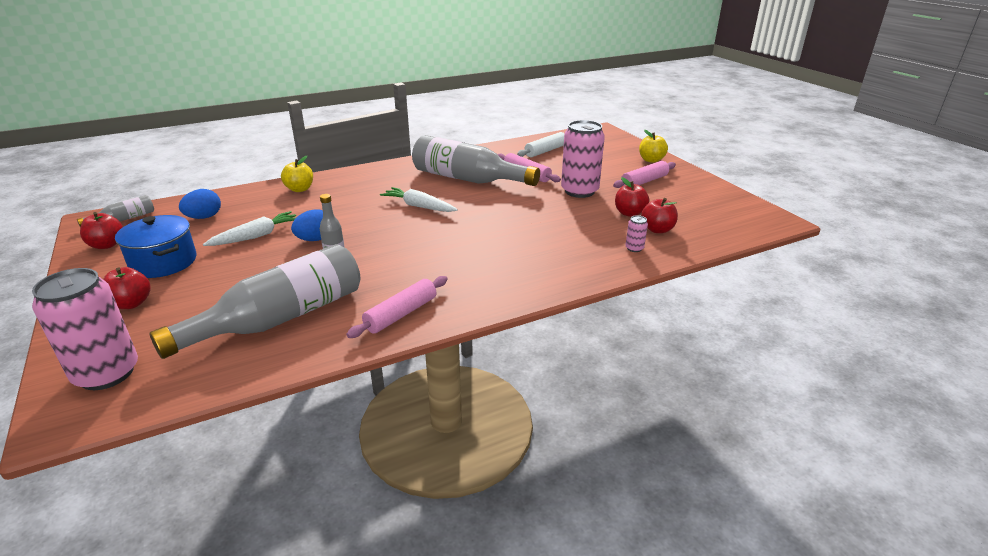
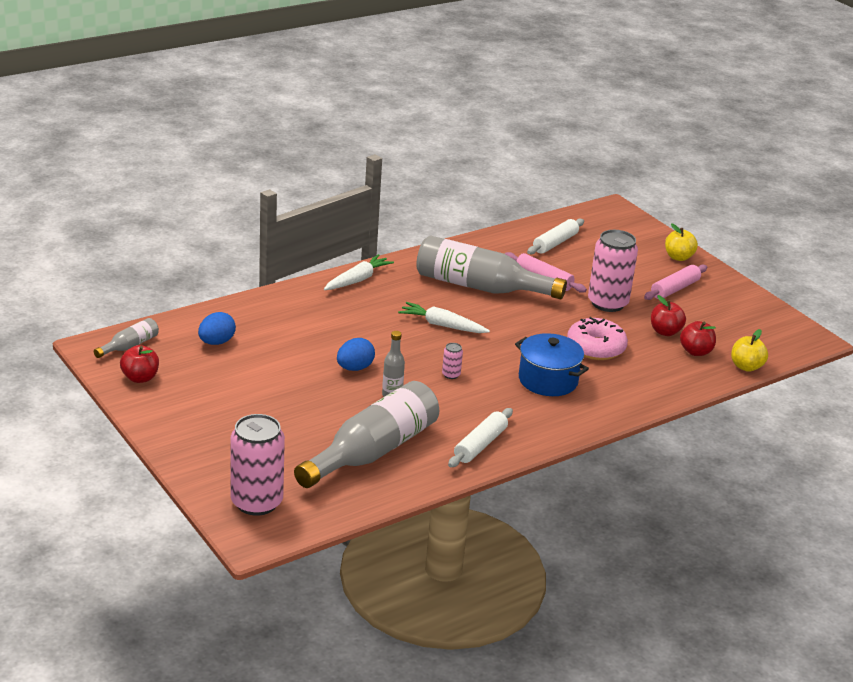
camera: 10 degrees left, 0 degrees up
(131, 304) = (223, 440): red apple -> none
(163, 262) = (217, 397): blue pot -> blue pot (548, 380)
(256, 236) = (290, 365): white carrot -> white carrot (357, 280)
(300, 189) = (297, 303): yellow apple -> yellow apple (746, 367)
(401, 314) = (480, 445): pink rolling pin -> white rolling pin
(558, 225) = (595, 348): none -> pink donut
(634, 248) = (676, 373): pink can -> pink can (451, 375)

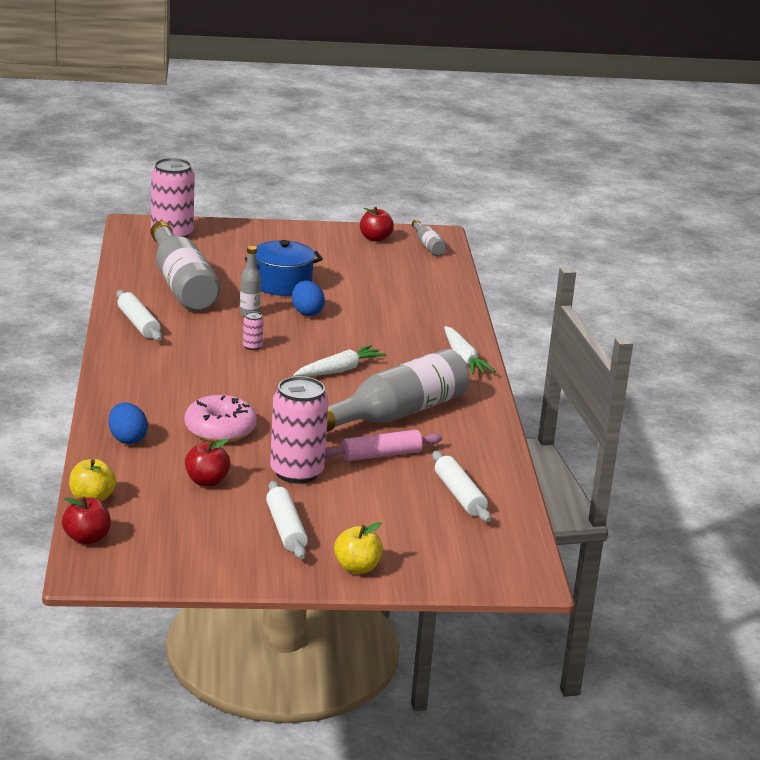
camera: 120 degrees right, 5 degrees down
(216, 342) = (403, 274): blue egg -> blue egg (127, 439)
(548, 380) = (194, 385): blue pot -> blue pot (282, 284)
(675, 289) = (286, 529): pink rolling pin -> white rolling pin
(695, 351) = (152, 482): red apple -> red apple (87, 538)

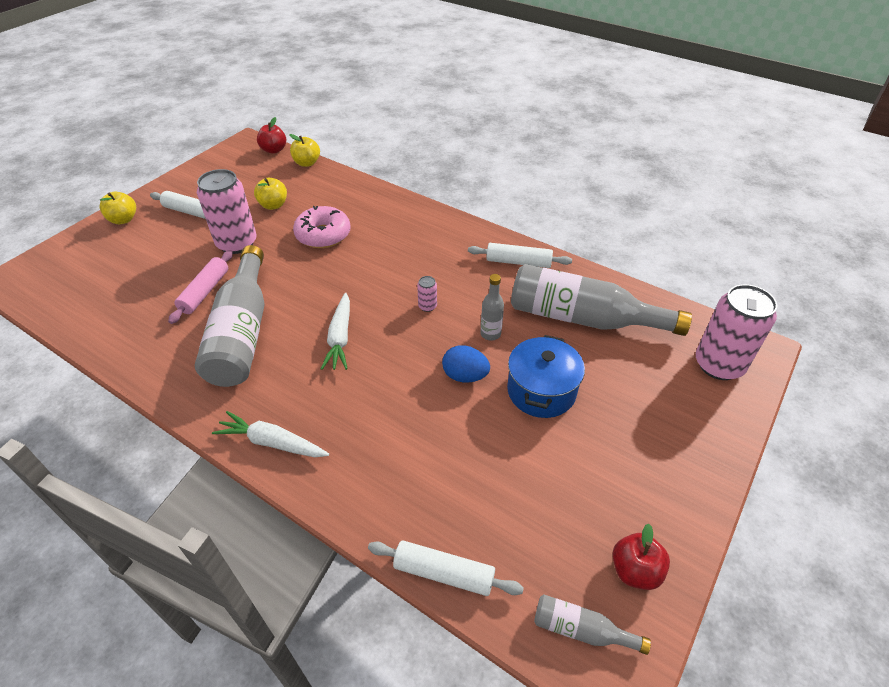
camera: 130 degrees right, 20 degrees up
(127, 439) = (354, 196): blue egg -> none
(207, 481) = (273, 205): red apple -> yellow apple
(459, 495) = (114, 302): white rolling pin -> white rolling pin (444, 573)

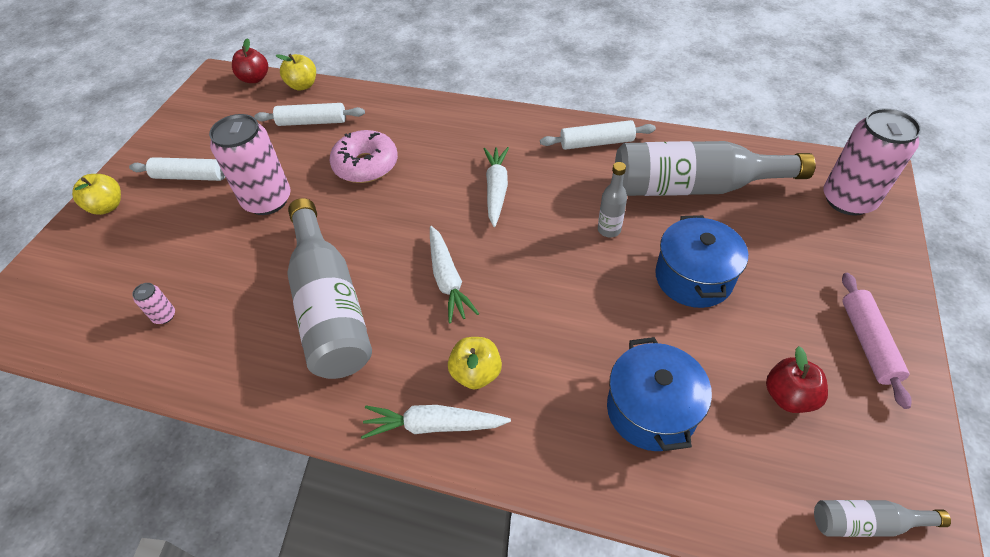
camera: 15 degrees left, 5 degrees up
(205, 292) = (258, 269): pink rolling pin -> pink rolling pin (867, 343)
(273, 205) = (288, 144): yellow apple -> yellow apple (476, 373)
(415, 279) = (496, 189): none -> white carrot
(427, 306) = (526, 217): pink can -> pink can (164, 316)
(444, 573) = (699, 511): white rolling pin -> white rolling pin (312, 122)
(447, 483) = (651, 410): none -> blue pot
(465, 376) = (606, 284): blue egg -> none
(635, 570) = (883, 441): red apple -> red apple (788, 396)

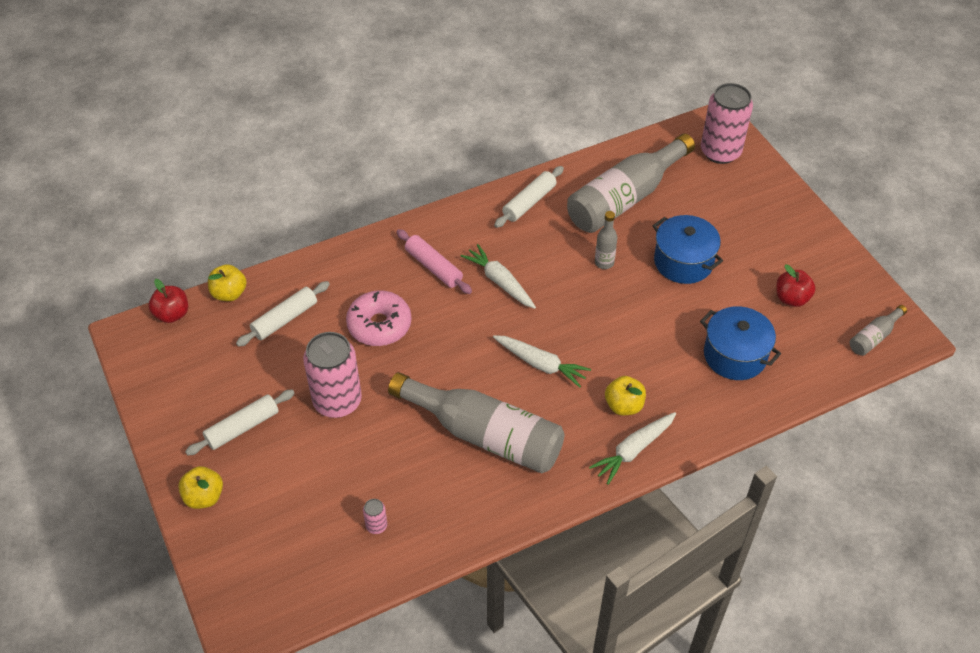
camera: 45 degrees left, 0 degrees up
(867, 343) = (802, 240): pink rolling pin -> pink rolling pin (433, 267)

